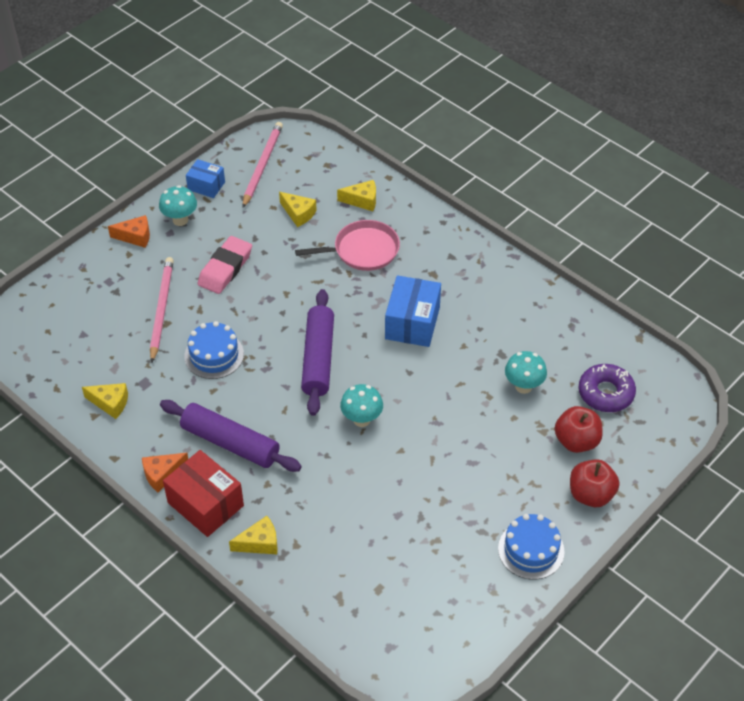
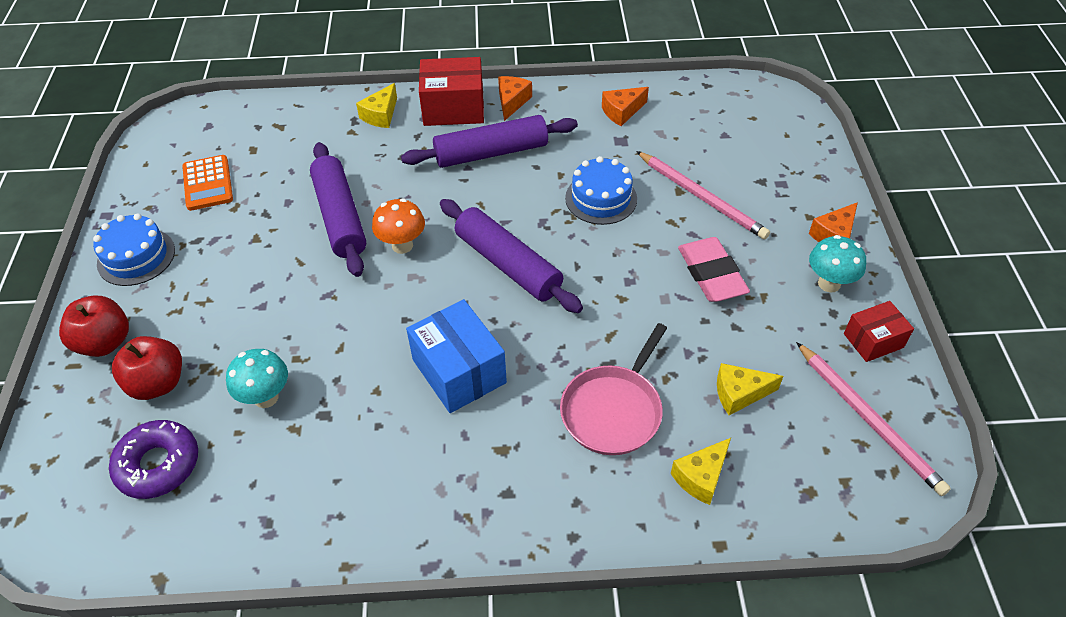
camera: 135 degrees right, 0 degrees up
(110, 403) = (622, 112): yellow cheese -> orange cheese
(206, 186) = (873, 340): blue box -> red box
(361, 420) = (402, 245): turquoise mushroom -> orange mushroom
(377, 473) = (339, 217): none -> purple rolling pin
(436, 580) = (208, 183): none -> orange calculator

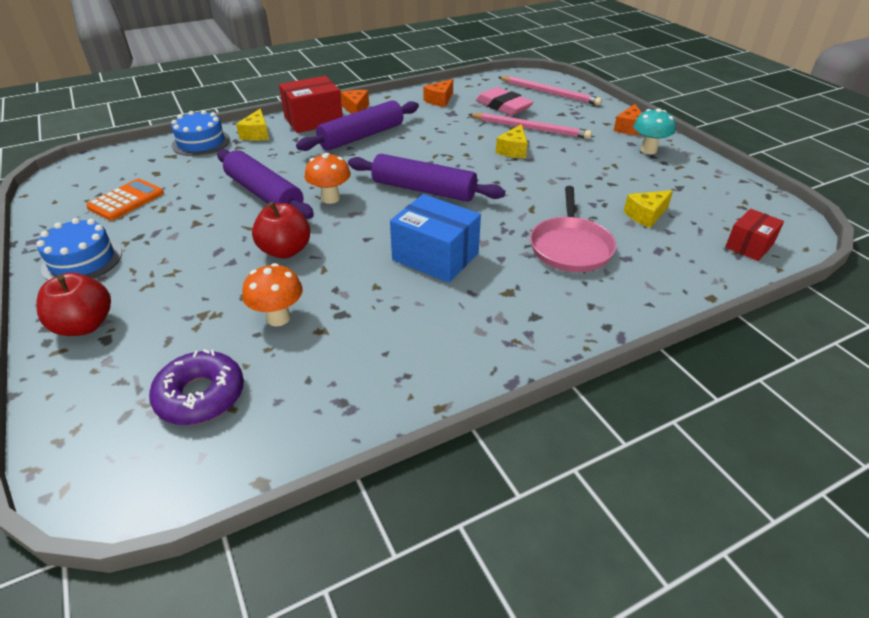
camera: 25 degrees left, 10 degrees down
(158, 383) = (161, 338): red apple -> red apple (285, 250)
(208, 183) = (126, 200): orange calculator -> orange calculator turned 105 degrees counterclockwise
(266, 397) = (278, 318): turquoise mushroom -> orange mushroom
(601, 198) = (462, 143): blue cake -> blue cake (201, 142)
(701, 477) = (663, 265): yellow cheese -> yellow cheese (513, 150)
(711, 274) = (571, 162): pink eraser -> pink eraser (503, 106)
(868, 420) = (736, 206): pink pencil -> pink pencil (549, 93)
(873, 340) = (701, 169): red box -> red box (749, 246)

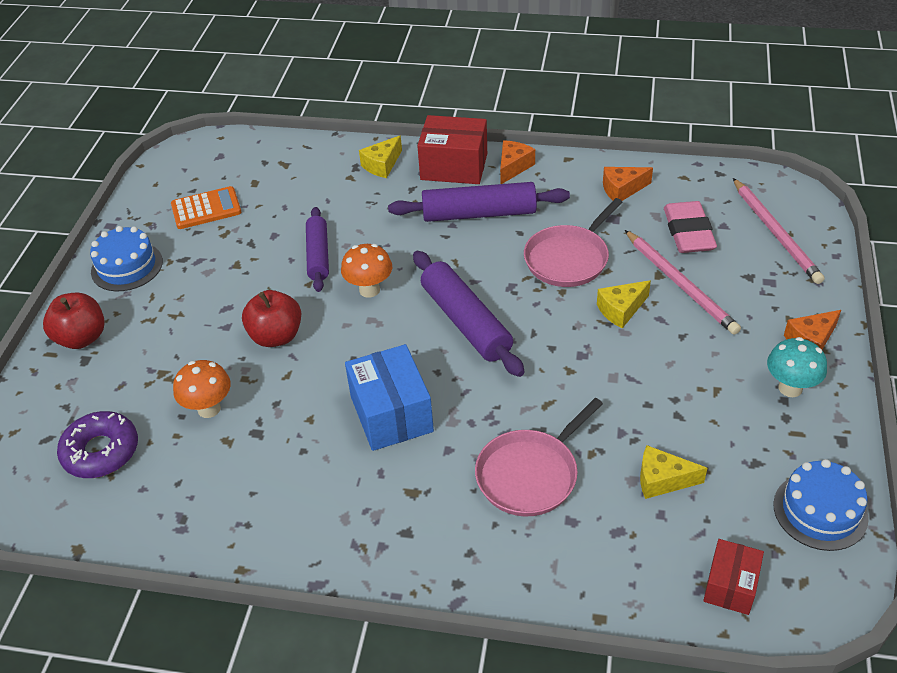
camera: 40 degrees right, 5 degrees up
(201, 142) = (323, 156): blue cake -> blue cake (820, 511)
(264, 194) = (318, 255): purple rolling pin -> purple rolling pin, size x0.66
(450, 138) = (569, 258): none -> pink pan
(749, 246) = (730, 586): red box -> red box turned 60 degrees counterclockwise

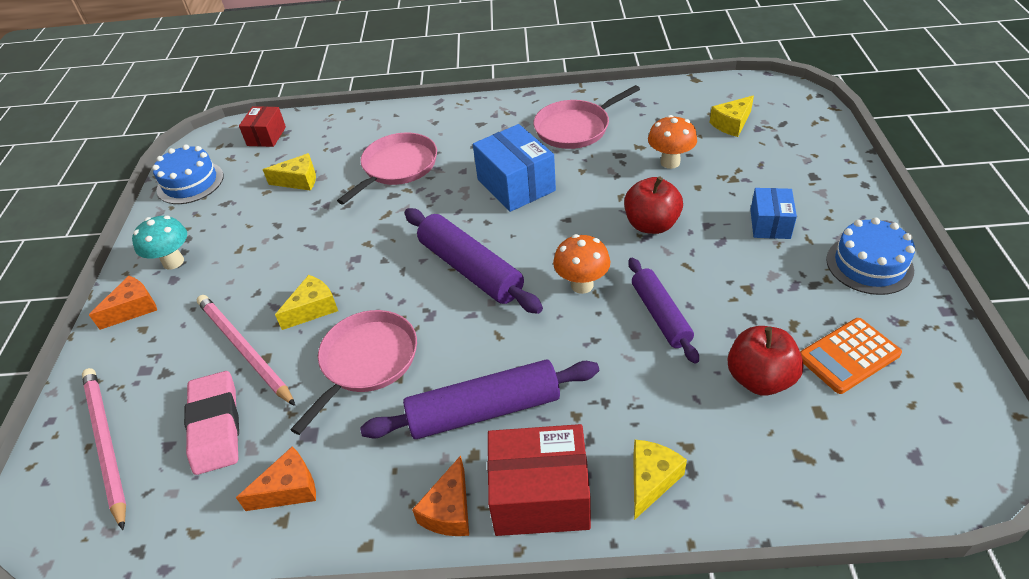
camera: 170 degrees right, 0 degrees up
(82, 338) = (837, 191): red apple -> red apple (759, 379)
(101, 451) = (731, 124): purple donut -> yellow cheese
(171, 316) = (770, 224): none -> blue box
(285, 491) = (575, 128): none -> pink pan

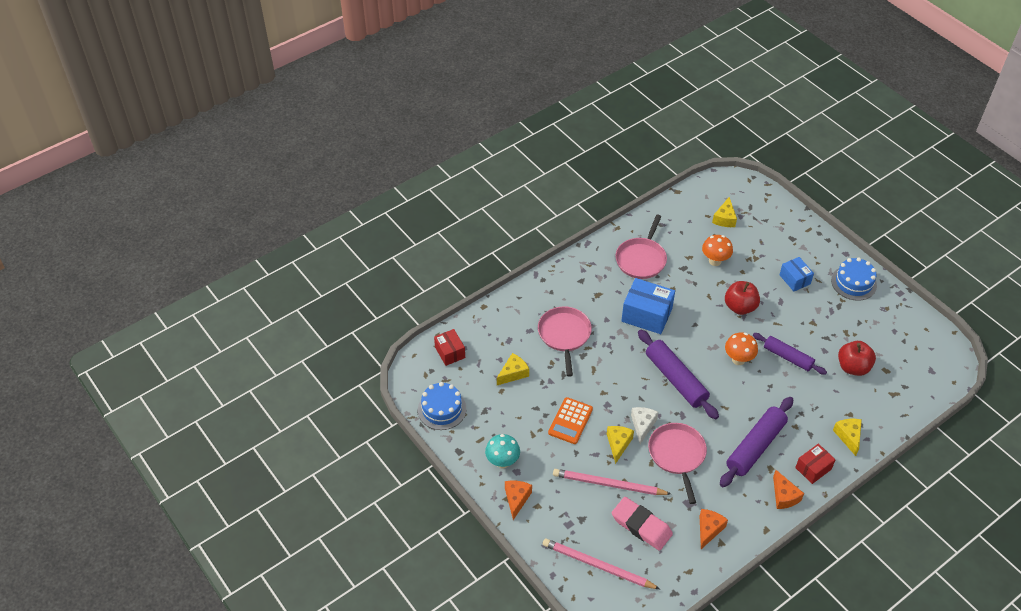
camera: 40 degrees left, 5 degrees up
(367, 302) = (642, 425): none -> white cheese
(470, 269) = (675, 379): purple rolling pin -> purple rolling pin turned 45 degrees clockwise
(540, 496) = (813, 468): red box -> red box, size x0.60
(848, 356) = (878, 337): orange calculator -> orange calculator (570, 421)

